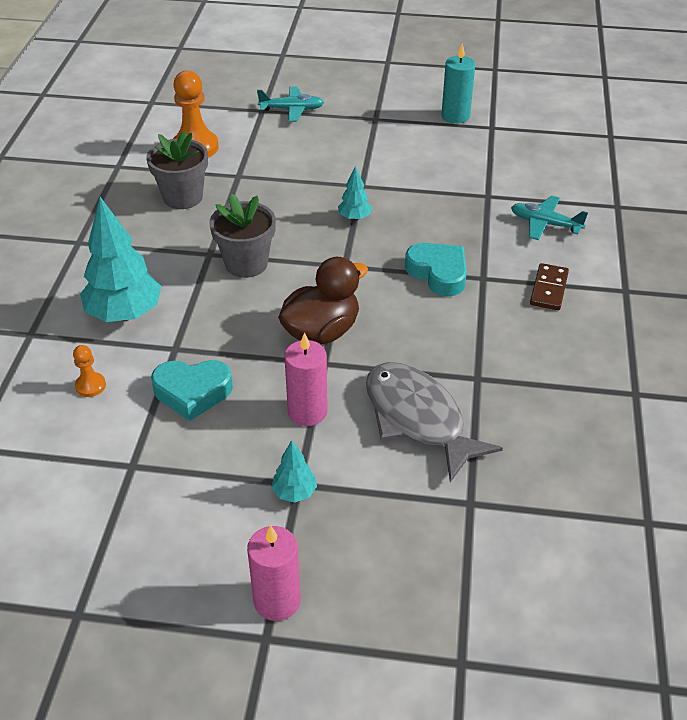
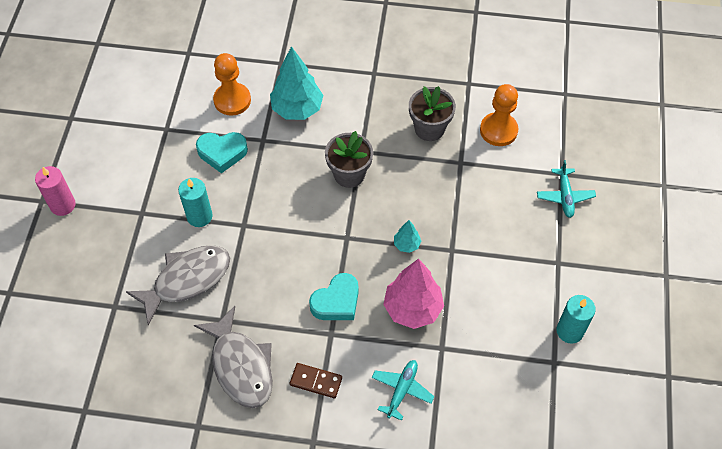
camera: 90 degrees right, 15 degrees up
(90, 386) = (232, 100): orange pawn -> orange pawn, size x2.00
(192, 392) = (222, 153): turquoise heart -> turquoise heart turned 90 degrees counterclockwise
(294, 493) = (135, 211): turquoise tree -> none
(307, 412) = (199, 216): pink candle -> turquoise candle
(321, 332) = (274, 223): brown duck -> none
(441, 215) = (412, 308): none -> pink tree
(542, 356) = (241, 366): none -> grey fish

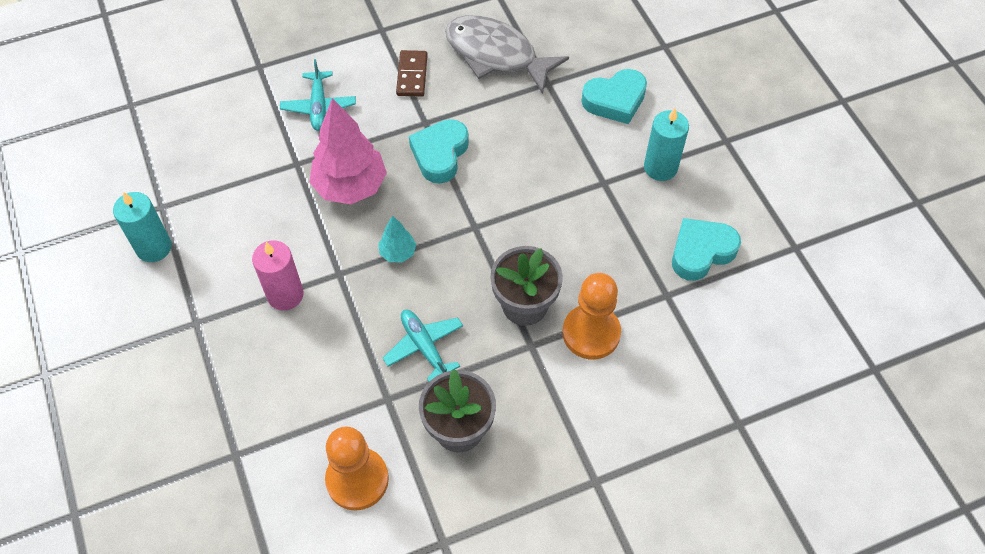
camera: 150 degrees right, 0 degrees up
(63, 205) = (816, 107): pink candle -> pink candle (285, 295)
(187, 280) = (615, 100): grey fish -> turquoise heart
(232, 100) = (752, 329): orange pawn -> orange pawn (591, 333)
(297, 109) = (658, 362): turquoise tree -> none
(316, 381) = (412, 75): brown domino -> brown domino turned 75 degrees counterclockwise
(565, 196) = (218, 421): turquoise plane -> turquoise plane (424, 347)

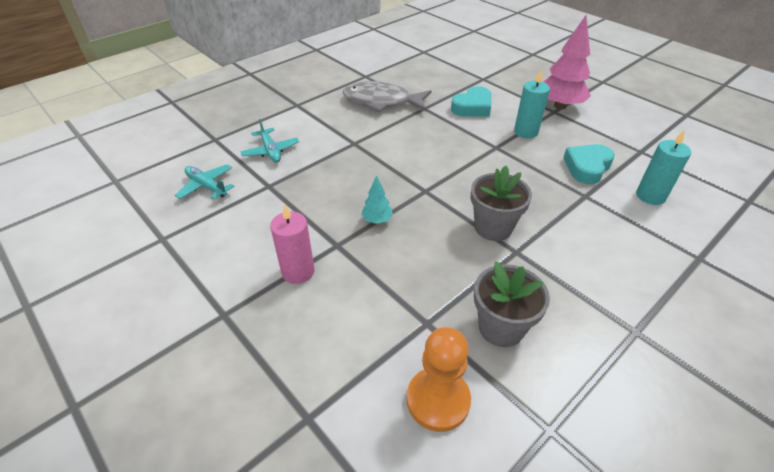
camera: 20 degrees left, 15 degrees down
(154, 247) = (164, 269): turquoise candle -> turquoise candle (650, 196)
(350, 186) = (318, 189): pink tree -> pink tree (560, 106)
(412, 75) = (330, 122): brown domino -> none
(424, 347) = (435, 276): turquoise plane -> turquoise plane (207, 186)
(440, 154) = (375, 157): turquoise heart -> none
(591, 333) = (553, 231): orange pawn -> none

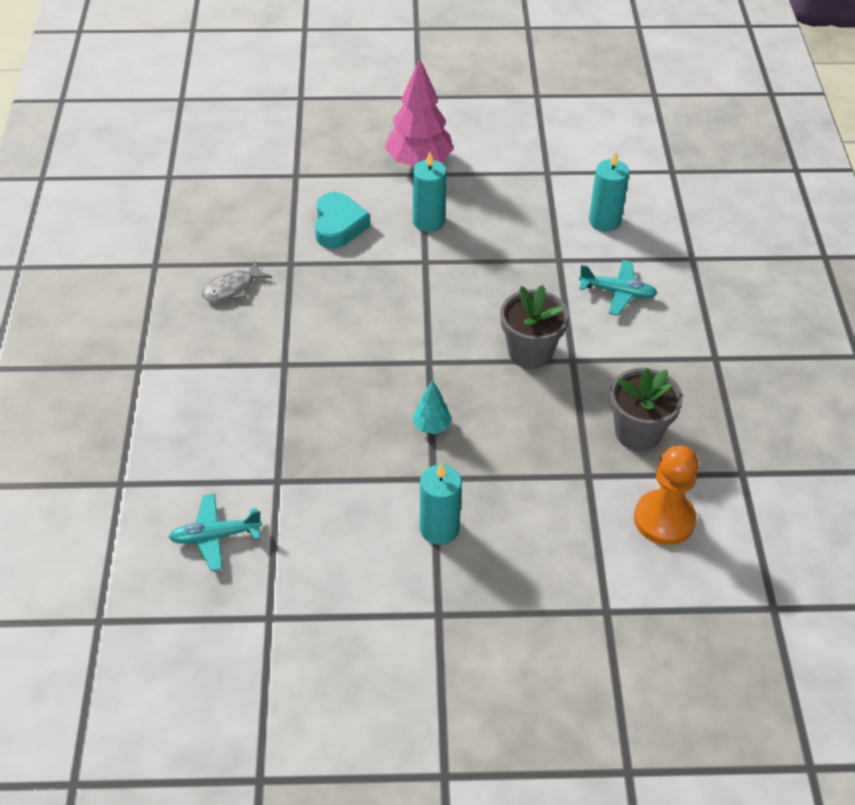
camera: 50 degrees left, 5 degrees up
(271, 151) = (212, 444): turquoise plane -> turquoise plane (617, 292)
(298, 272) = (439, 528): pink candle -> turquoise candle
(382, 102) = (232, 288): grey fish -> grey fish, size x0.53
(587, 167) = (527, 226): turquoise heart -> none

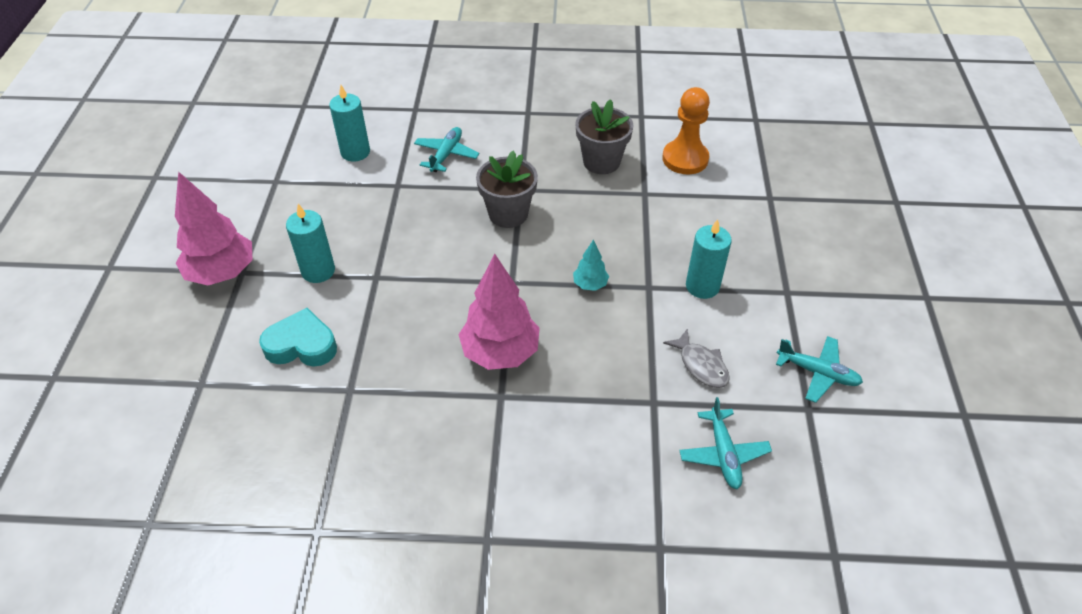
camera: 85 degrees left, 0 degrees up
(232, 288) = (378, 446): grey fish -> grey fish (701, 365)
(317, 632) = (817, 373): none -> turquoise plane
(335, 360) = (500, 353): none -> pink tree

